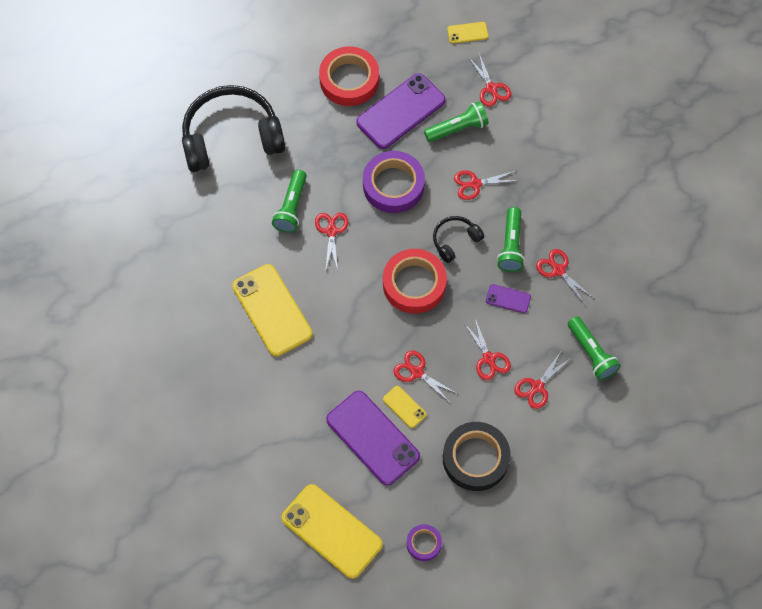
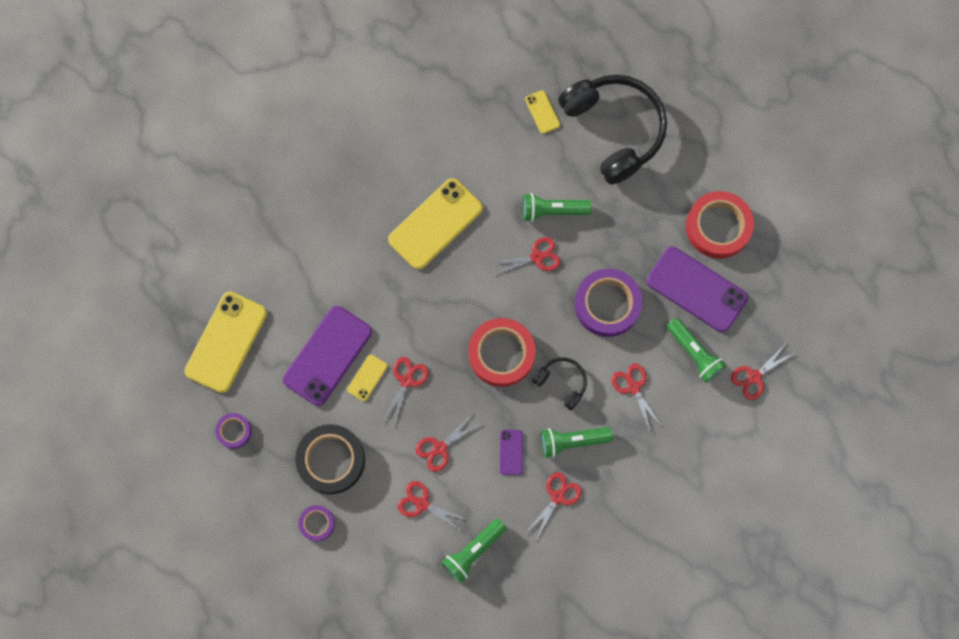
camera: 75 degrees right, 10 degrees up
(467, 33) = (816, 335): yellow phone -> yellow phone (542, 112)
(533, 485) = (317, 523): none -> purple tape

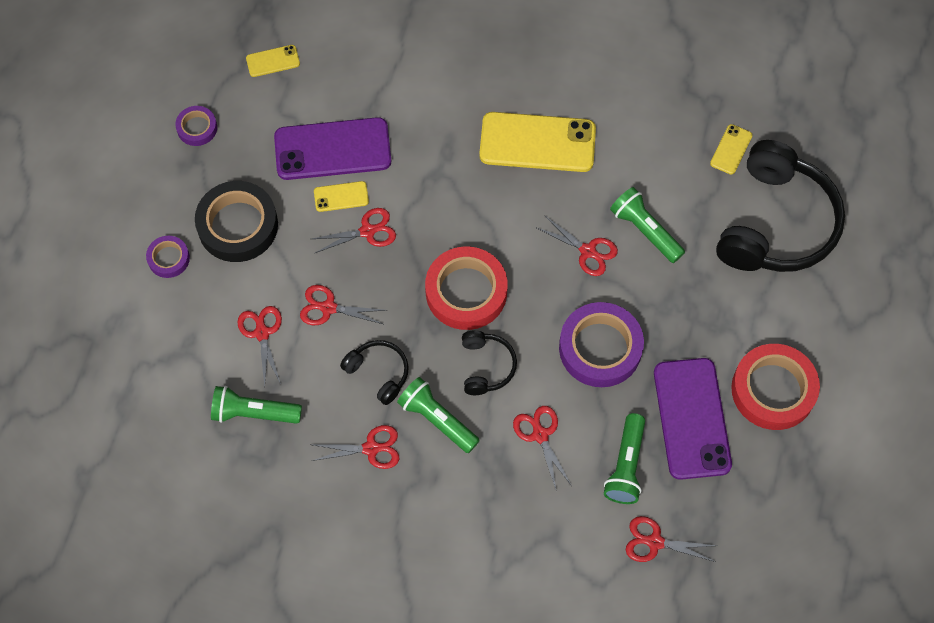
camera: 50 degrees right, 10 degrees down
(226, 342) = (273, 61): yellow phone -> yellow phone, size x0.46
(511, 452) = (378, 373): purple phone -> black headphones
(633, 387) = (540, 435): red scissors -> red scissors turned 45 degrees counterclockwise

